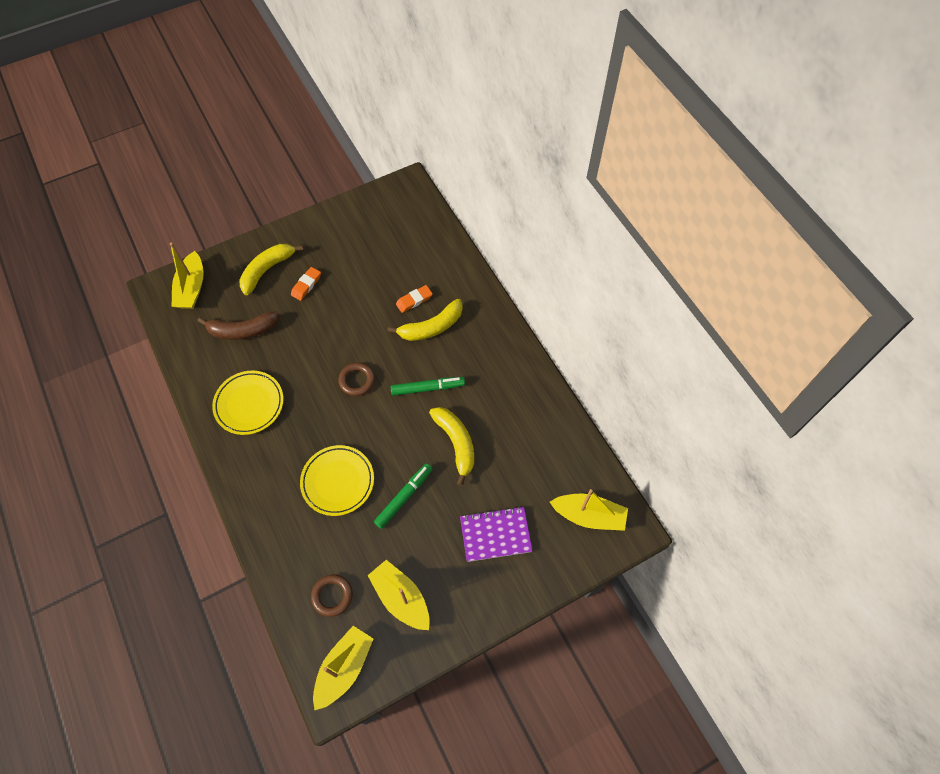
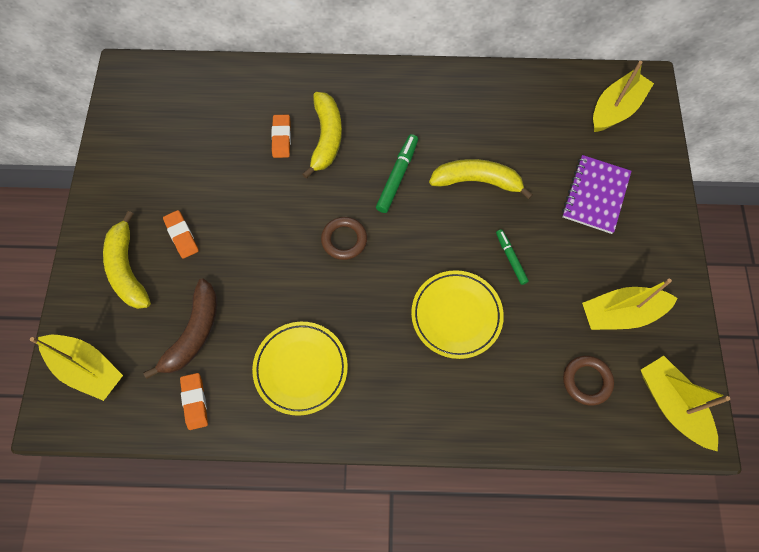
camera: 60 degrees left, 5 degrees up
(198, 357) = (195, 402): none -> orange eraser
(404, 497) = (510, 258): green marker -> green marker, size x0.64

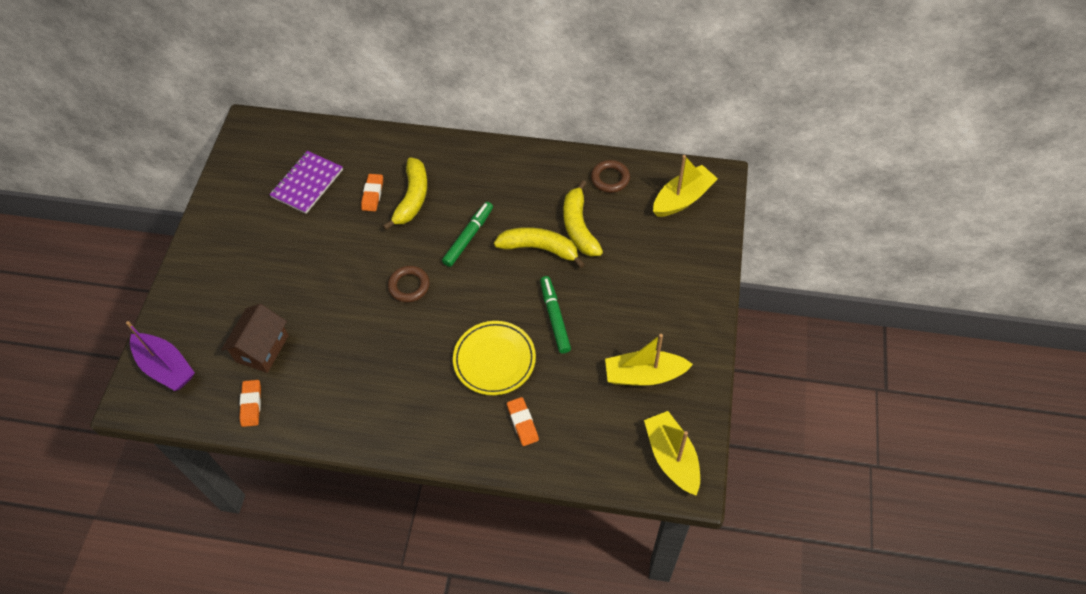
camera: 10 degrees right, 10 degrees down
(87, 369) = (166, 367): yellow boat -> purple boat
(127, 269) = (216, 290): yellow banana -> yellow banana (579, 227)
(182, 236) = (268, 267): orange eraser -> orange eraser (522, 423)
(194, 333) = (262, 348): brown banana -> brown house
(301, 369) = (347, 388): yellow plate -> none
(510, 258) = (554, 317): green marker -> green marker, size x1.55
(586, 381) = (599, 428): brown ring -> brown ring (610, 178)
(595, 195) = (645, 271): purple notebook -> purple notebook (307, 183)

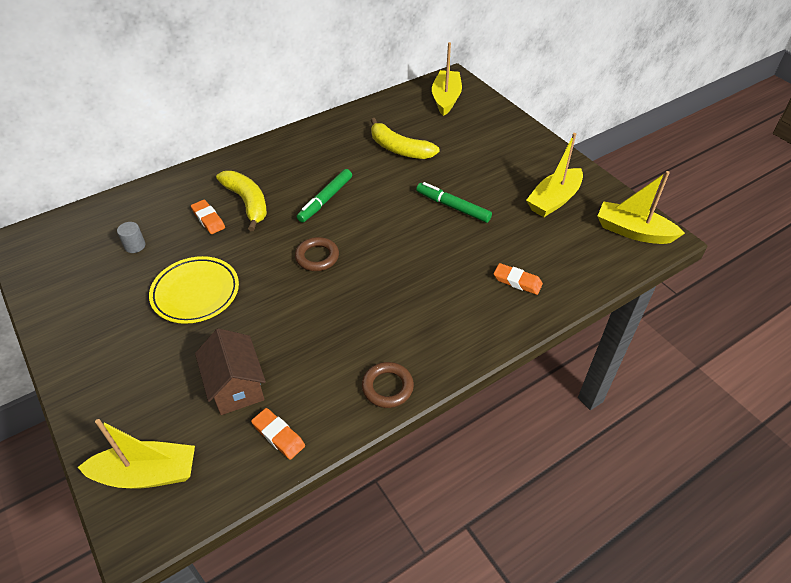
camera: 45 degrees left, 10 degrees down
(166, 367) = (147, 474): purple boat -> yellow boat
(307, 183) = (135, 246): purple notebook -> grey cylinder
(468, 237) = (325, 200): green marker -> green marker turned 135 degrees counterclockwise
(494, 360) = (445, 258): yellow plate -> yellow plate (195, 293)
(539, 248) = (388, 176): yellow banana -> none
(610, 178) = (385, 113): brown ring -> brown ring (387, 387)

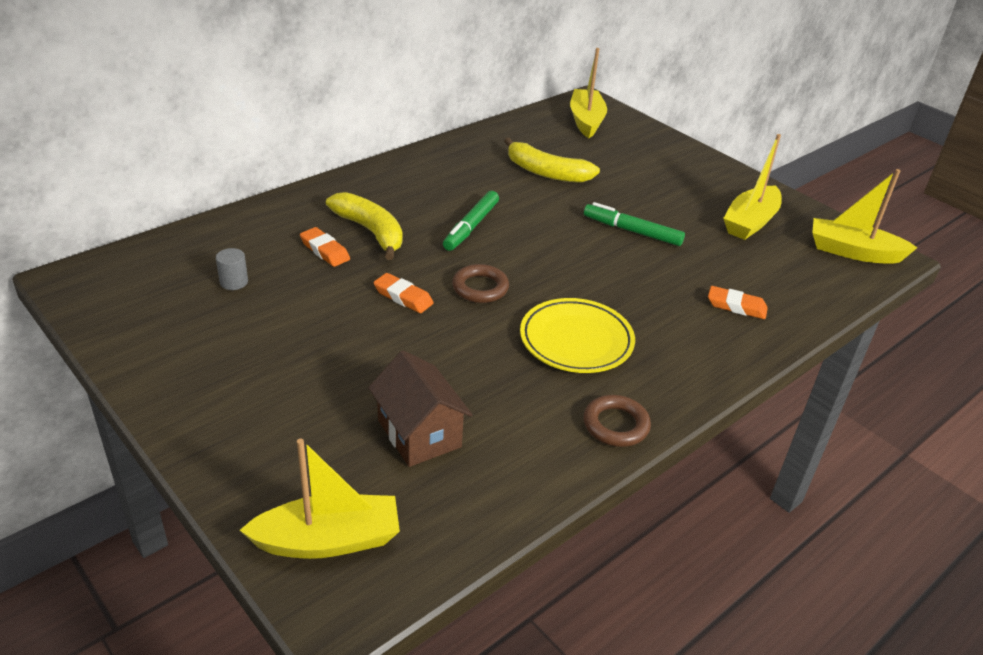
camera: 10 degrees left, 10 degrees down
(195, 293) = (332, 332): yellow plate -> yellow plate (576, 340)
(278, 435) = (493, 486): orange eraser -> orange eraser (403, 297)

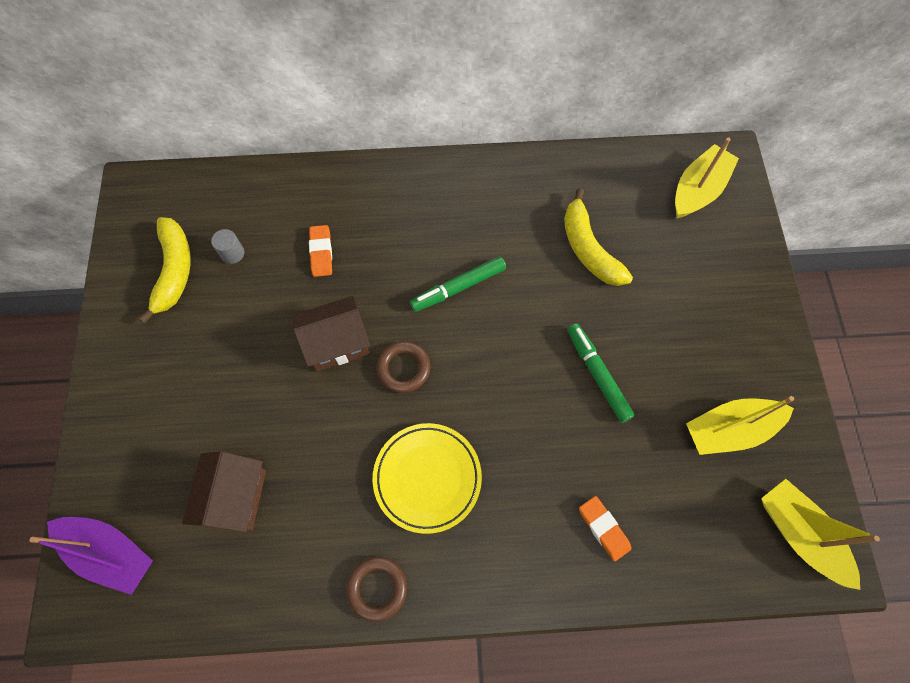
camera: 40 degrees right, 30 degrees up
(328, 540) = (110, 553): yellow boat -> purple boat
(370, 231) = (373, 248): yellow banana -> yellow banana (174, 270)
(403, 297) = (337, 343): orange eraser -> brown house

